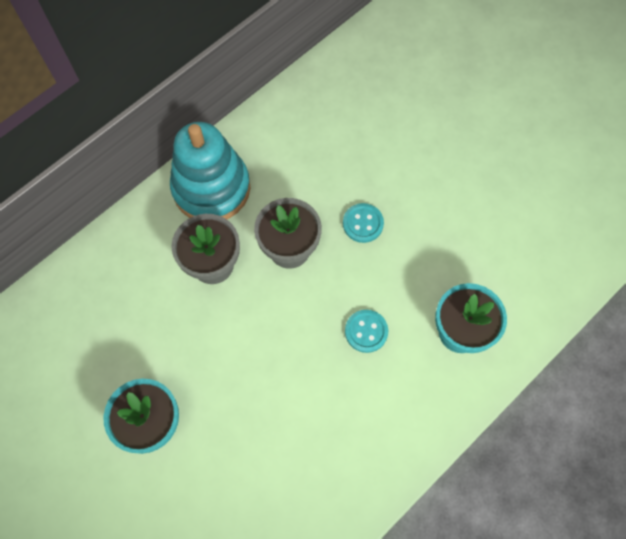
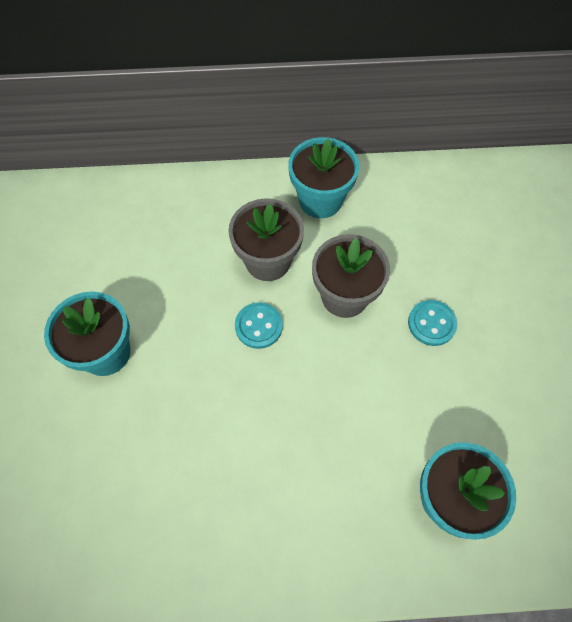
camera: 40 degrees right, 5 degrees down
(211, 188) = (320, 200): turquoise stacking toy -> turquoise flower pot
(366, 331) = (353, 422): turquoise button -> turquoise button (258, 326)

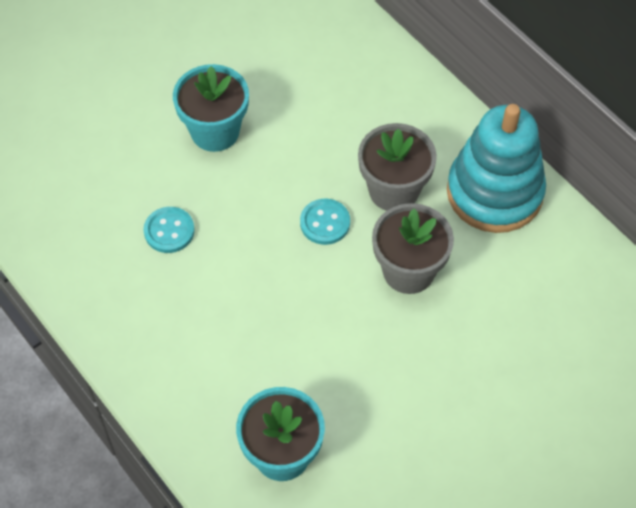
camera: 55 degrees right, 5 degrees down
(320, 200) = (494, 192): turquoise flower pot -> turquoise stacking toy
(431, 323) = (439, 357): turquoise button -> turquoise button (169, 231)

